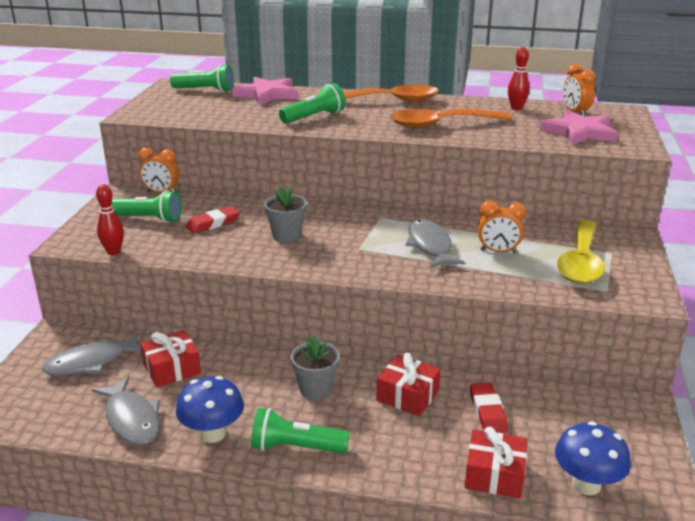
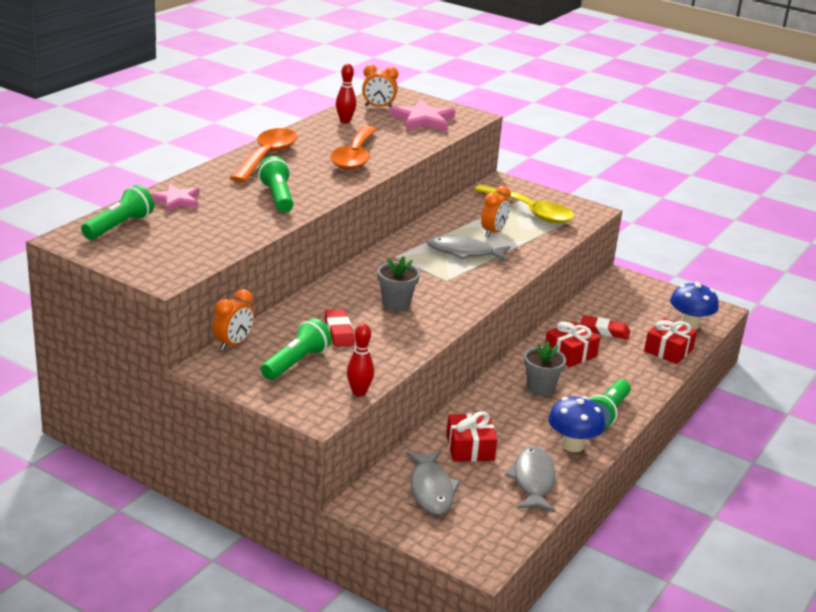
camera: 70 degrees left, 0 degrees up
(131, 419) = (533, 480): grey fish -> grey fish turned 75 degrees counterclockwise
(267, 94) = (176, 200): pink star -> pink star, size x0.66

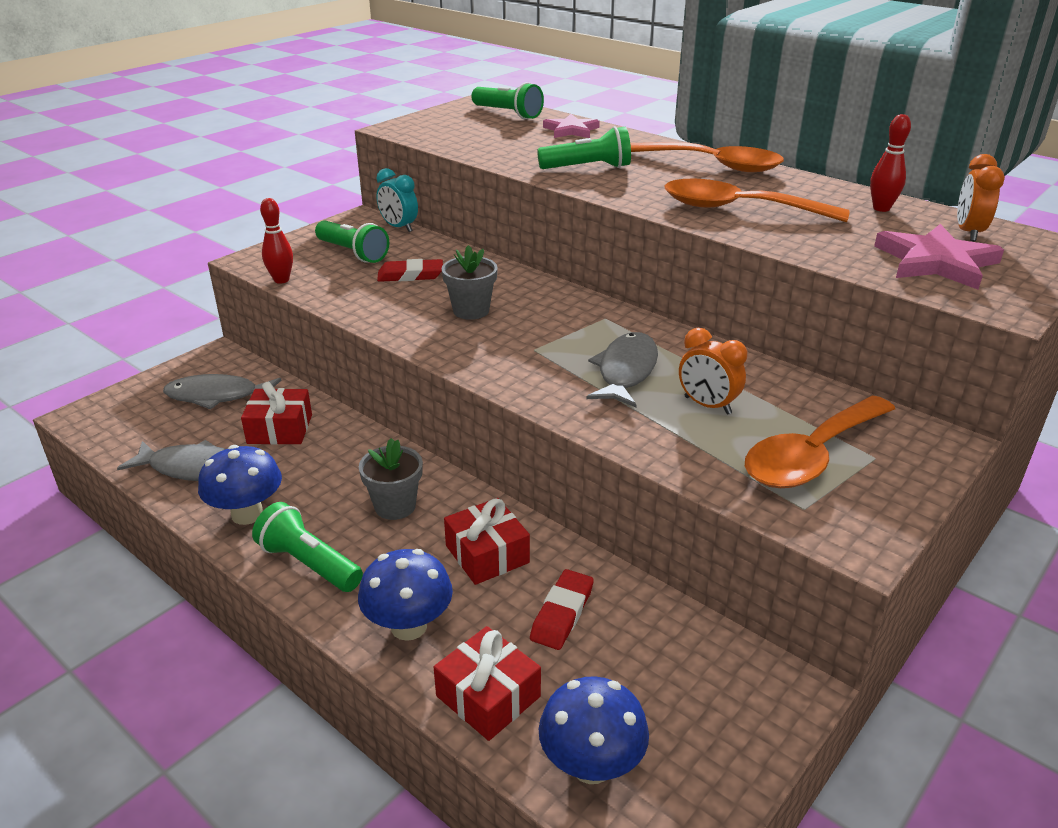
camera: 100 degrees right, 5 degrees up
(233, 344) = (399, 227): orange clock -> turquoise clock
(530, 212) = (811, 456): yellow spoon -> orange spoon
(637, 375) = (409, 626): none -> blue mushroom

